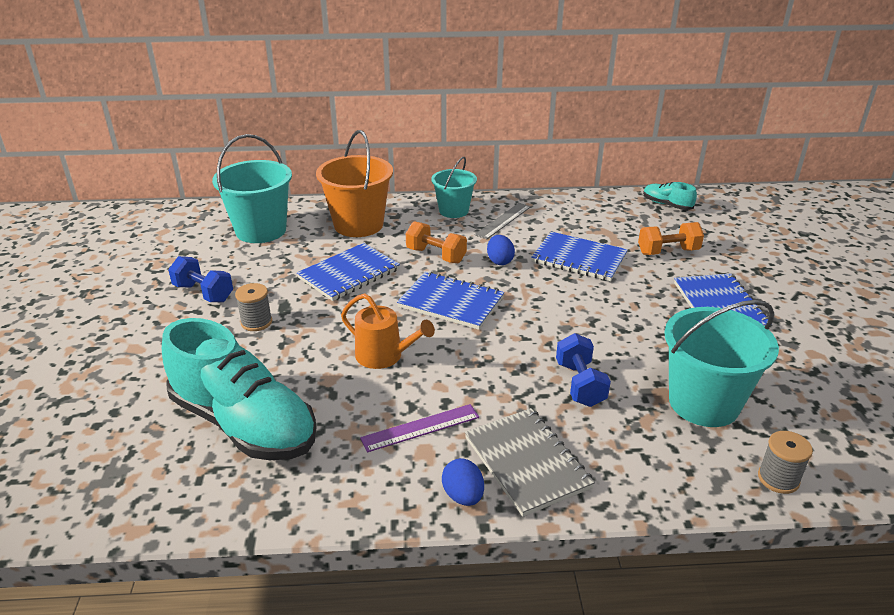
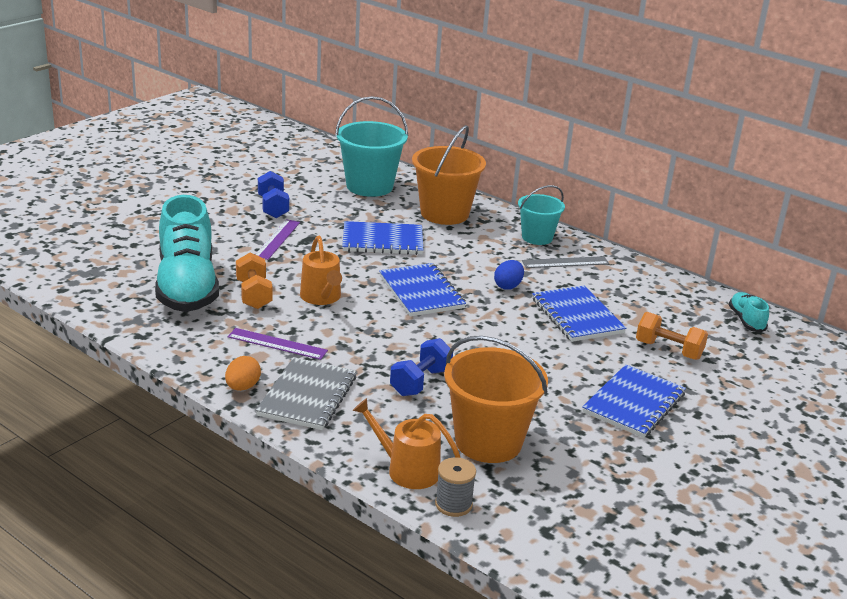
camera: 40 degrees right, 5 degrees down
(256, 322) = (277, 239): grey spool -> purple ruler
(436, 255) = (465, 259): orange dumbbell -> orange dumbbell (254, 295)
(463, 496) = (242, 387): blue egg -> orange egg
(703, 403) = (488, 442): turquoise bucket -> orange bucket
(703, 473) = (407, 470): none -> orange watering can

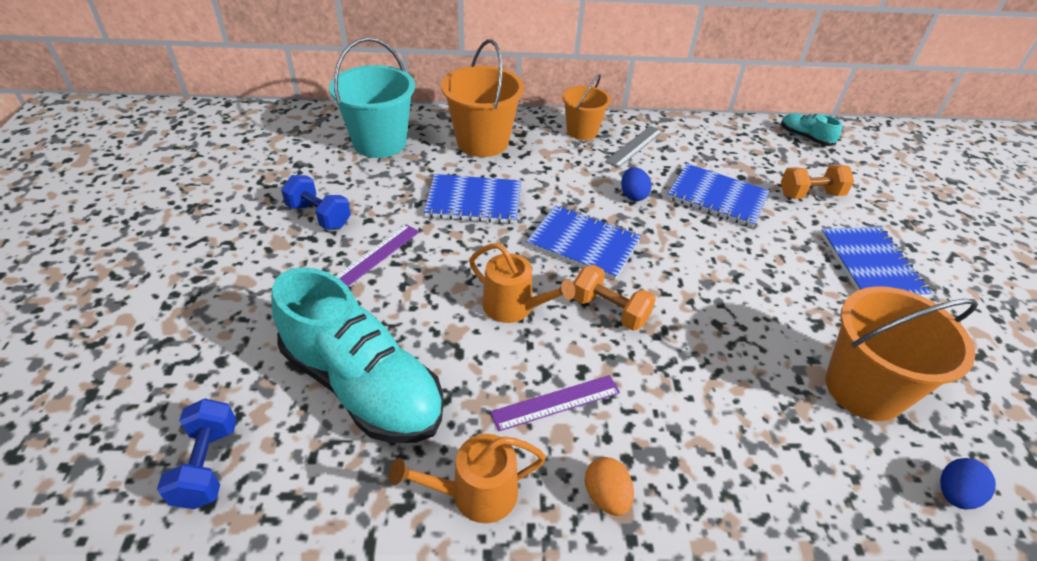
camera: 40 degrees left, 15 degrees up
(254, 295) = (447, 348): orange dumbbell -> orange dumbbell (609, 310)
(277, 239) = (375, 256): purple ruler -> purple ruler turned 60 degrees clockwise
(307, 396) = (675, 455): grey notebook -> none
(382, 241) = (474, 201): blue notebook -> blue notebook turned 45 degrees clockwise
(407, 470) = (871, 482): orange watering can -> orange watering can (476, 494)
(420, 382) = (727, 356): blue dumbbell -> blue dumbbell (207, 465)
(453, 504) = (954, 494): grey spool -> blue egg
(537, 237) = (582, 131): turquoise bucket -> orange bucket

